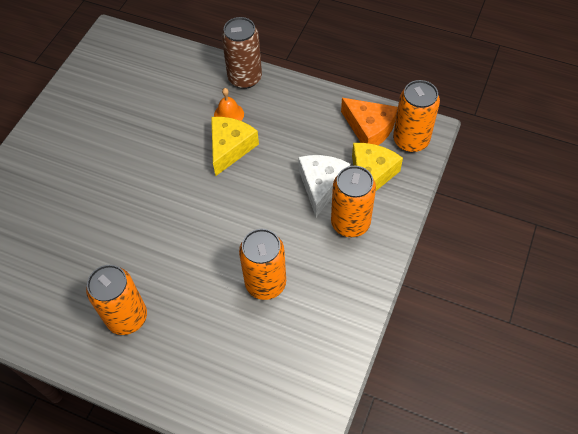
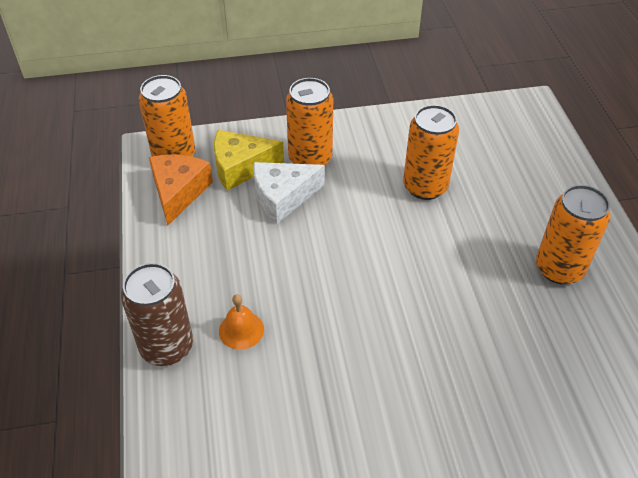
camera: 125 degrees left, 10 degrees down
(230, 148) = (291, 299): yellow cheese -> none

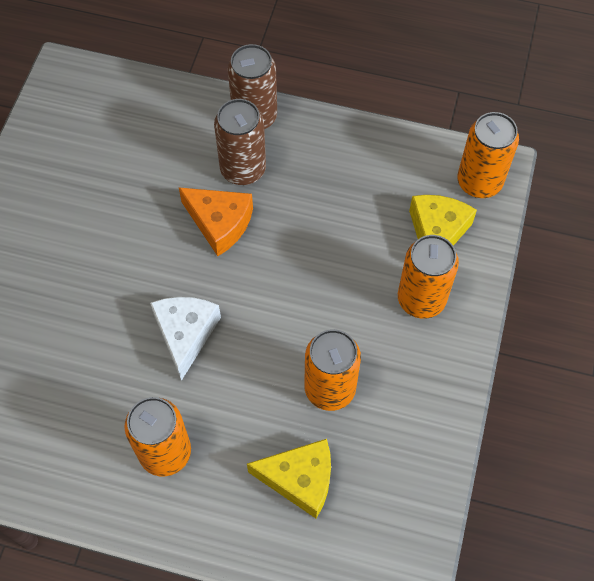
camera: 115 degrees right, 15 degrees up
(178, 192) = (425, 171): orange cheese -> orange cheese (220, 223)
(241, 330) = (243, 169): orange bell -> brown can
(282, 197) = (377, 253): white cheese -> white cheese (185, 334)
(508, 179) = (300, 479): none -> yellow cheese

